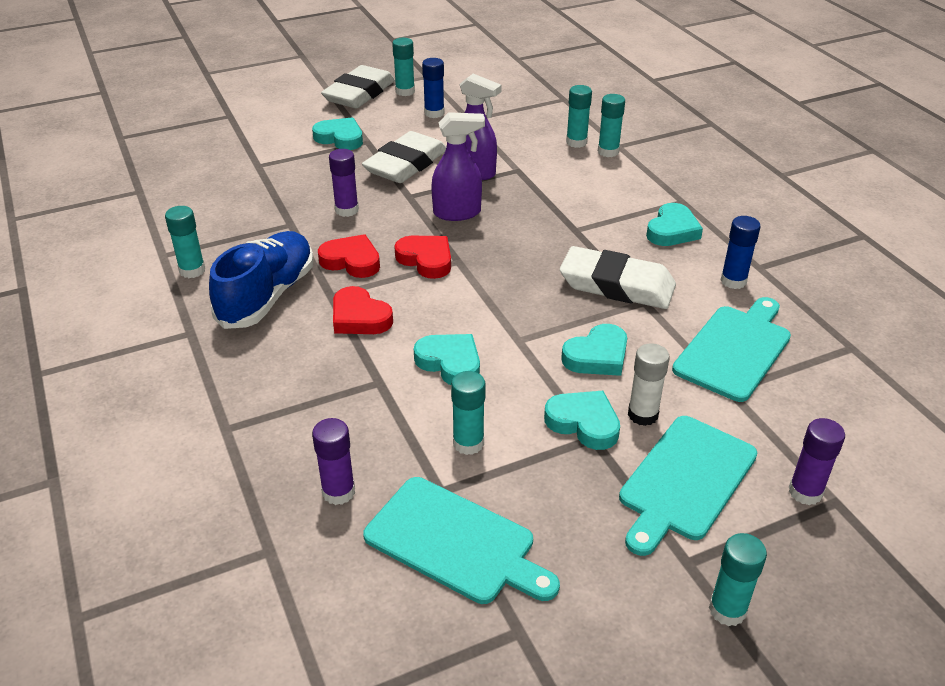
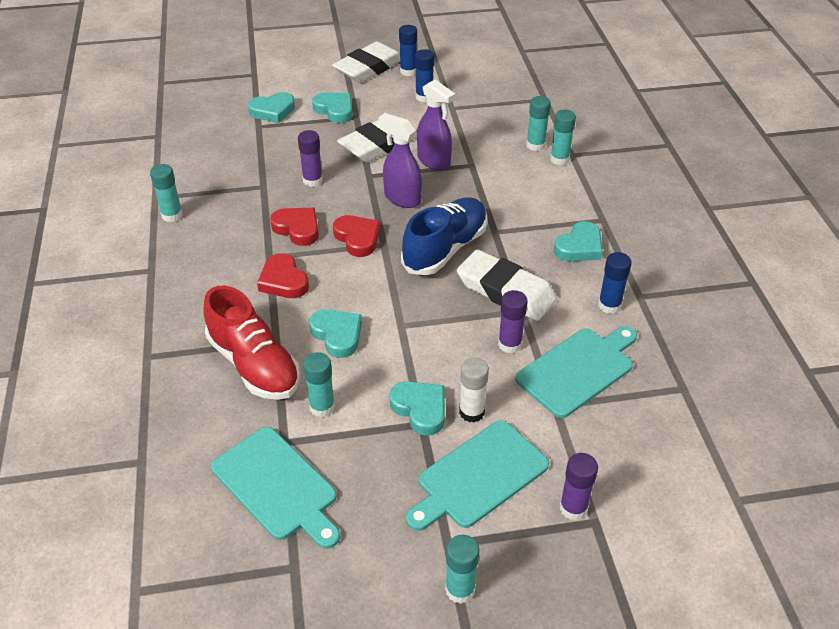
camera: 15 degrees right, 5 degrees up
(267, 296) = (220, 248): blue shoe -> blue shoe (445, 249)
(338, 492) = (208, 426): purple glue stick -> purple glue stick (509, 344)
(365, 413) = (254, 365): none -> red shoe
(405, 91) = (408, 71): turquoise glue stick -> blue glue stick
(457, 213) = (402, 198): purple spray bottle -> purple spray bottle turned 150 degrees counterclockwise
(597, 356) = (458, 352): turquoise heart -> turquoise heart (272, 111)

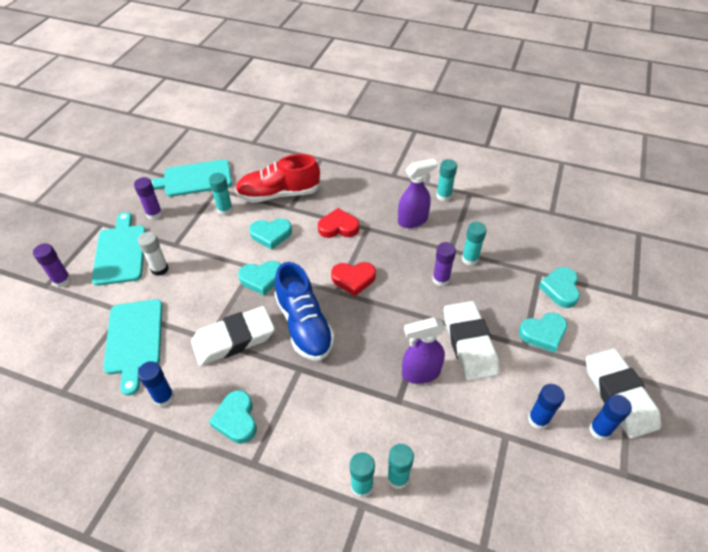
camera: 120 degrees right, 5 degrees up
(297, 229) = (387, 251): red heart -> none
(402, 198) = (382, 326): purple spray bottle -> purple spray bottle (413, 220)
(420, 409) = (184, 248): turquoise heart -> turquoise heart (262, 279)
(460, 589) = (78, 217): turquoise glue stick -> turquoise glue stick (470, 259)
(509, 344) = (188, 314): purple glue stick -> purple glue stick (154, 214)

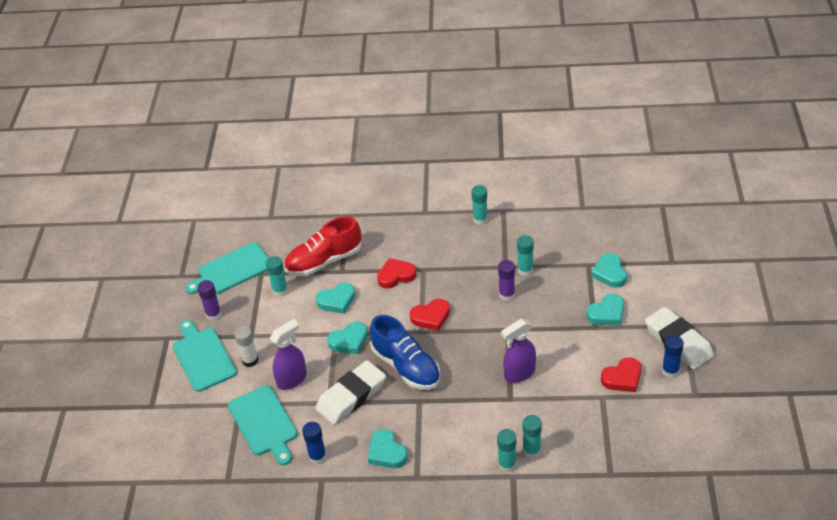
camera: 15 degrees left, 5 degrees down
(62, 280) = (164, 397): purple glue stick -> none
(413, 220) = (461, 250): purple spray bottle -> purple spray bottle (292, 379)
(469, 343) = (550, 339): white eraser -> none
(538, 419) = (622, 378): blue glue stick -> red heart

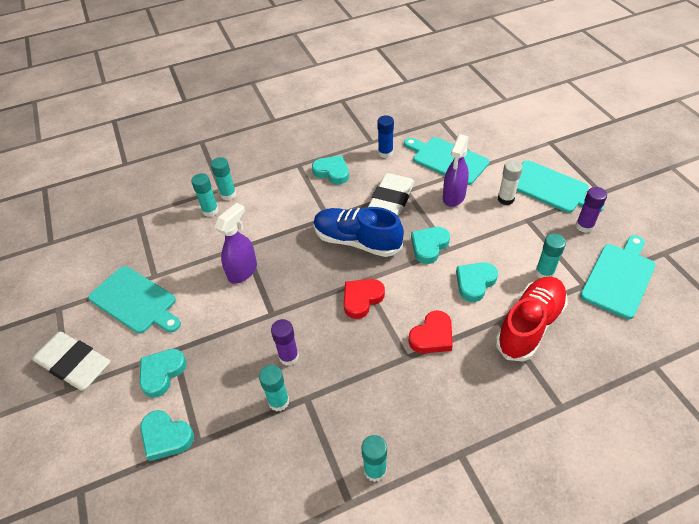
camera: 155 degrees right, 5 degrees up
(609, 273) = (166, 437): turquoise heart -> turquoise heart turned 150 degrees clockwise
(622, 378) = (135, 301): red heart -> turquoise cutting board
(670, 371) = (84, 325): blue glue stick -> none

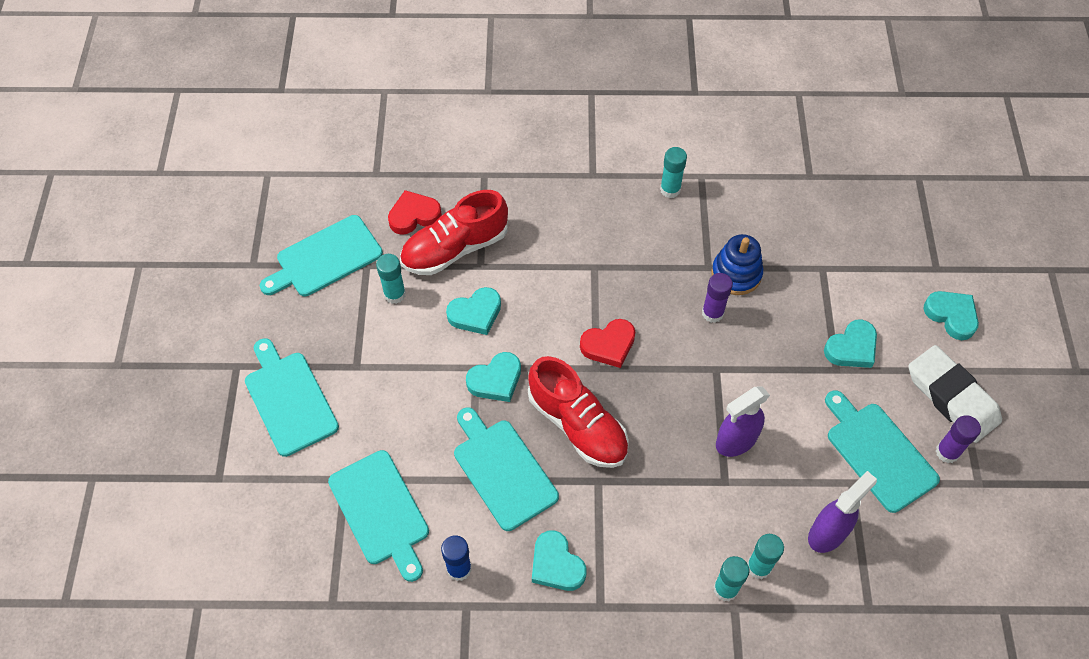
camera: 160 degrees left, 10 degrees up
(166, 437) = (852, 283): turquoise heart -> turquoise heart (951, 316)
(279, 401) = (736, 274): turquoise glue stick -> blue stacking toy
(357, 241) = (577, 425): blue shoe -> red shoe
(390, 201) = (502, 470): white eraser -> turquoise cutting board
(432, 336) = (557, 276): red heart -> red heart (414, 215)
(453, 197) = (418, 440): purple spray bottle -> purple spray bottle (828, 533)
(505, 199) = (357, 407): white glue stick -> none
(584, 226) = (301, 330): purple glue stick -> purple glue stick (947, 452)

